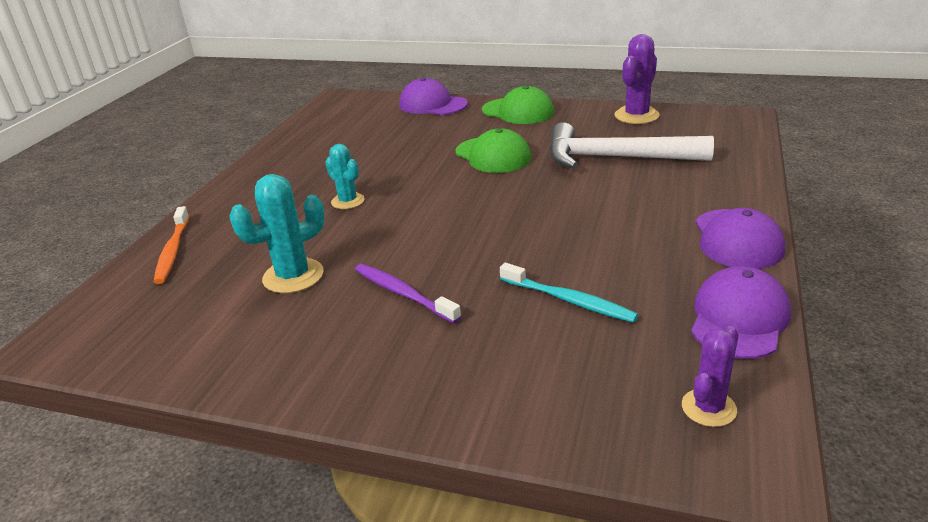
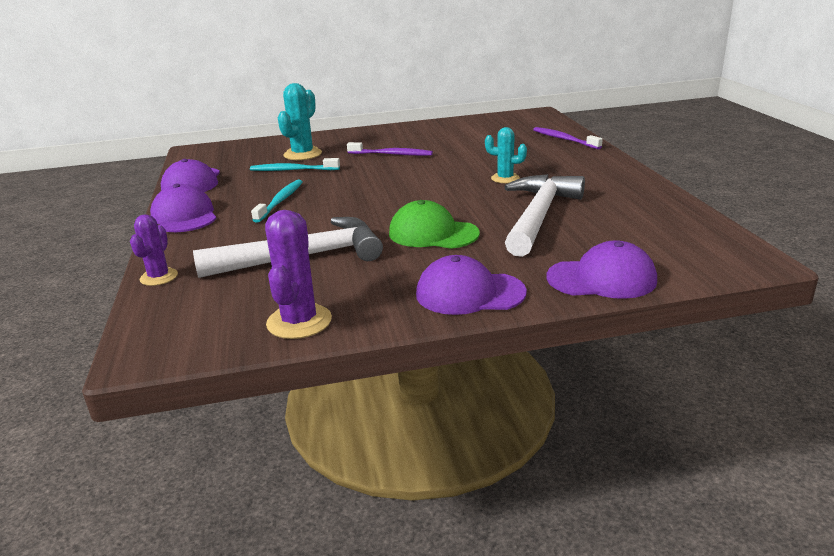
camera: 150 degrees right, 5 degrees down
(172, 251) = (564, 139): orange toothbrush -> purple toothbrush
(293, 276) = (467, 147): turquoise cactus -> turquoise cactus (302, 154)
(393, 152) = (539, 216): none -> white hammer
(518, 111) = (469, 293): green cap -> purple cap
(611, 234) = (280, 201): none -> turquoise toothbrush
(708, 408) = (211, 157): purple cactus -> purple cactus (159, 277)

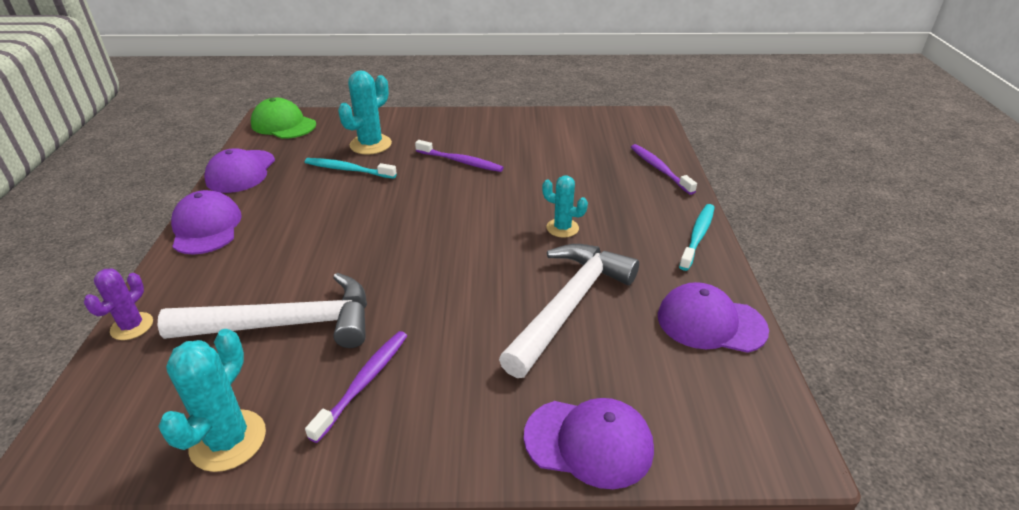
camera: 10 degrees right, 10 degrees up
(280, 201) = (310, 221): turquoise toothbrush -> turquoise toothbrush (698, 236)
(299, 322) = (228, 440): purple cactus -> turquoise cactus
(395, 276) = (364, 382): none -> purple toothbrush
(433, 233) = (439, 312): green cap -> green cap (283, 124)
(469, 293) = (429, 433): purple cap -> purple cap (710, 323)

